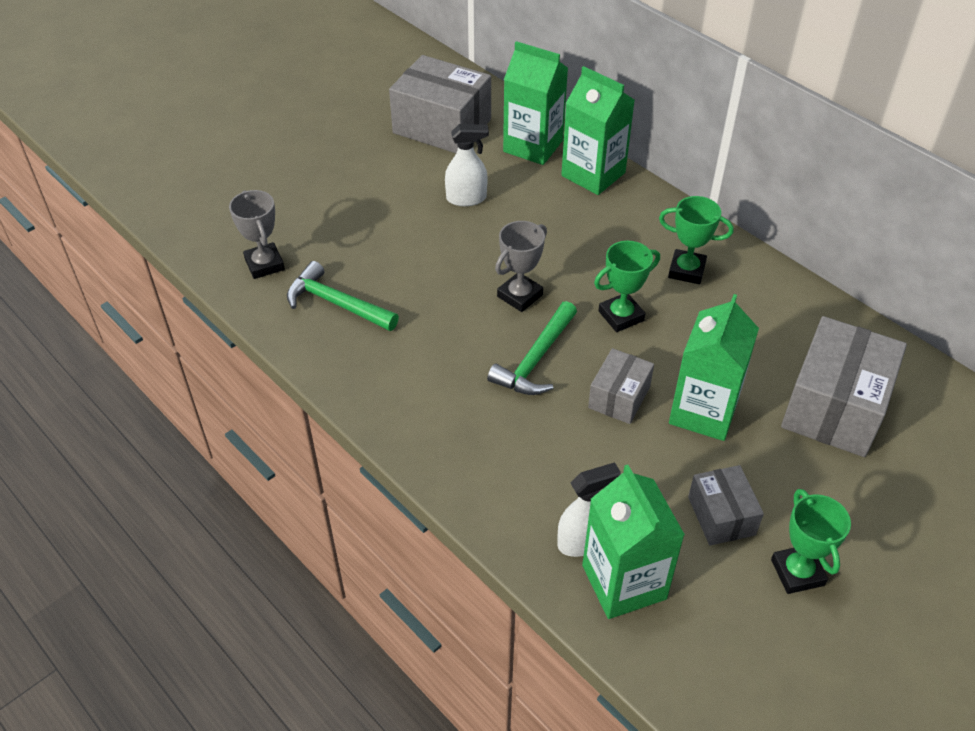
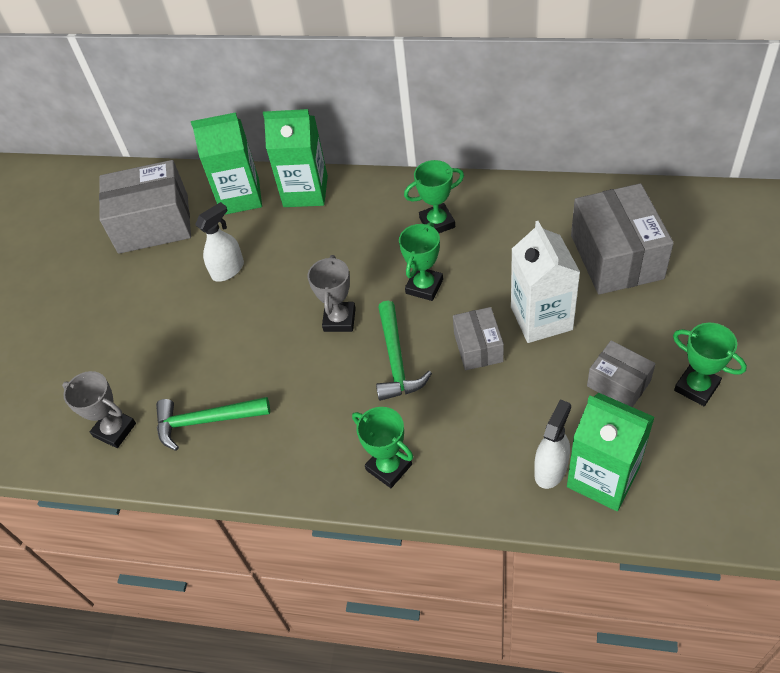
camera: 30 degrees left, 5 degrees up
(445, 439) = (389, 467): none -> green trophy
(703, 412) = (541, 318): green carton -> white carton

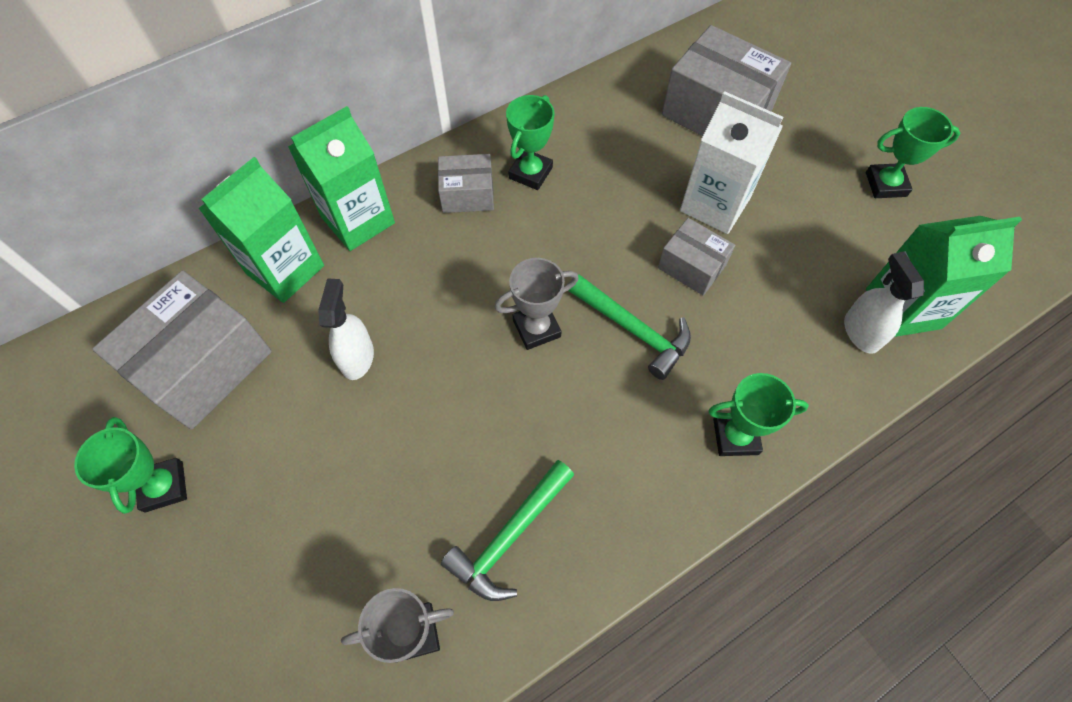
camera: 50 degrees left, 10 degrees up
(339, 319) = (536, 328): grey trophy -> grey trophy turned 75 degrees counterclockwise
(424, 286) = (583, 241): green trophy -> green trophy (164, 486)
(618, 383) = (831, 220): grey box -> grey box (467, 194)

